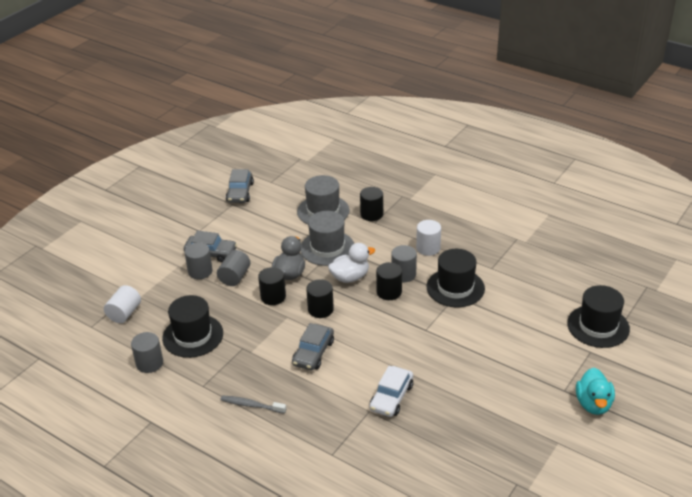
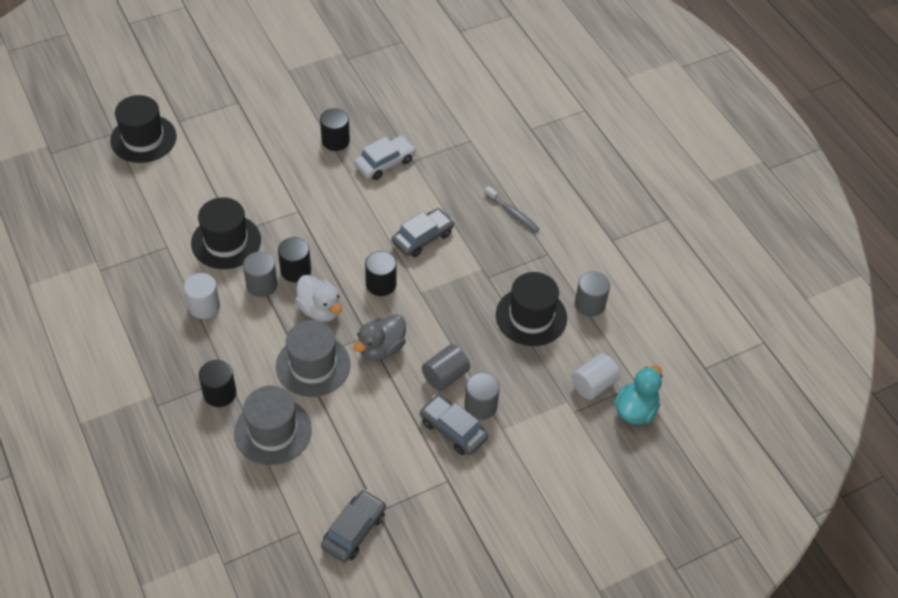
camera: 155 degrees left, 15 degrees up
(273, 297) = (419, 325): black cylinder -> black cylinder (335, 141)
(350, 277) = (320, 310): white duck -> white duck turned 135 degrees counterclockwise
(593, 404) = (228, 82): turquoise duck -> turquoise duck (635, 410)

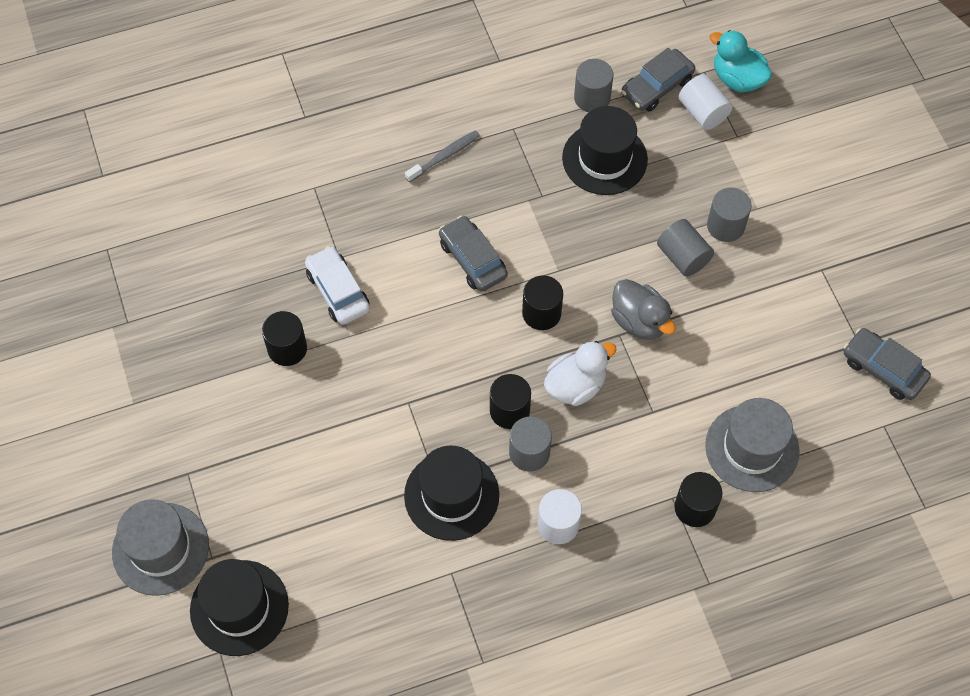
camera: 80 degrees left, 10 degrees up
(313, 365) = (659, 398): grey hat -> grey hat (160, 549)
(453, 430) = (756, 257): grey car -> grey car (656, 86)

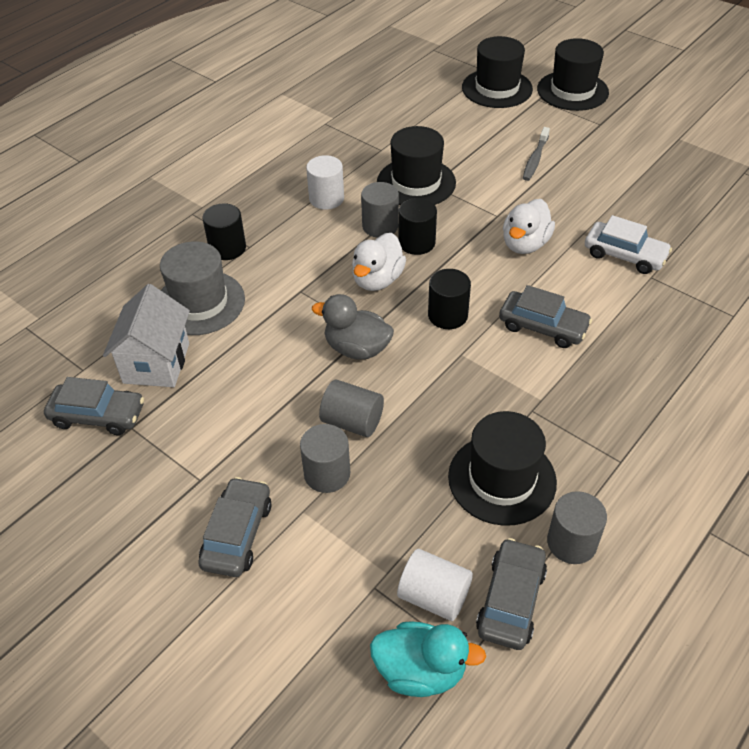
camera: 150 degrees right, 15 degrees down
(160, 549) = (572, 91): grey hat -> black hat
(287, 348) = (618, 206): black cylinder -> none
(413, 352) = (525, 244): none -> white duck
(444, 156) = (656, 399): grey toothbrush -> grey toothbrush (535, 159)
(811, 215) = (237, 534): none -> grey car
(817, 398) = (156, 363): none -> white house

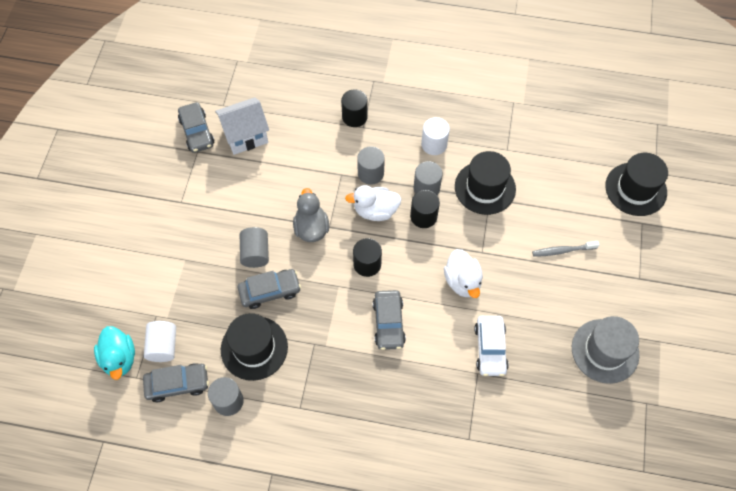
camera: 60 degrees right, 15 degrees up
(200, 303) = (301, 129): grey hat -> grey hat (605, 351)
(237, 534) = (157, 237): grey car -> grey car (270, 291)
(327, 474) = (214, 259): grey cylinder -> grey cylinder (370, 173)
(525, 244) = (462, 281): white duck -> white duck turned 105 degrees counterclockwise
(572, 91) = (671, 242): black hat -> none

